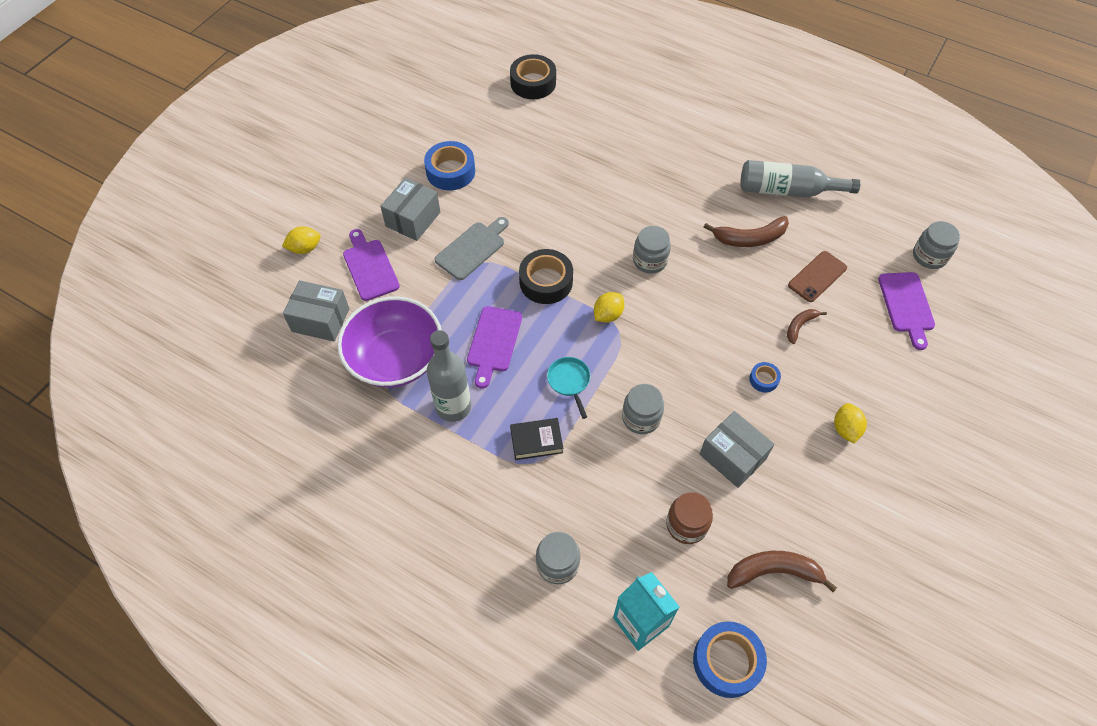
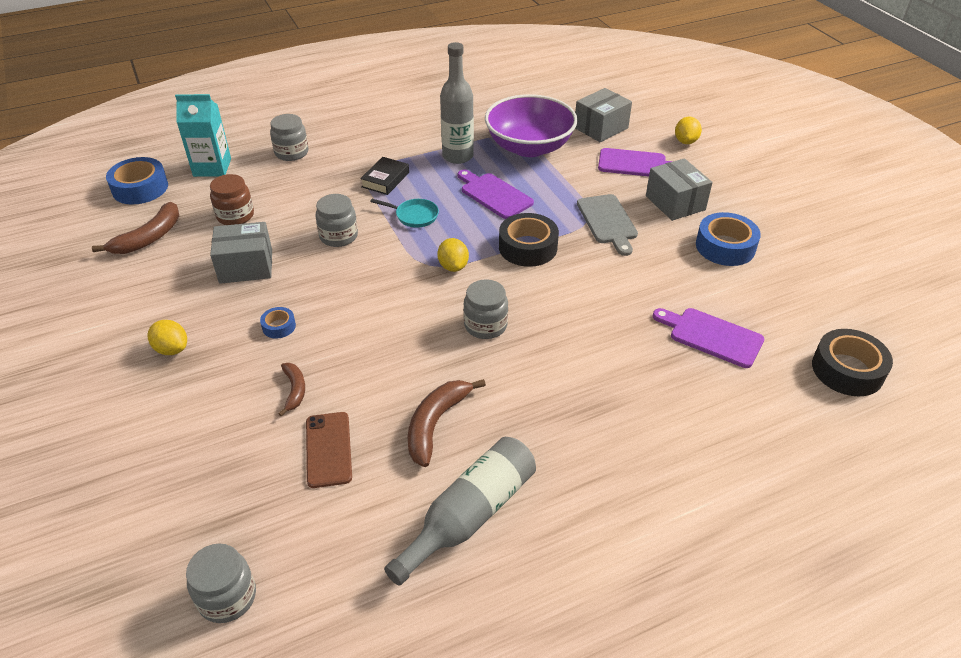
camera: 125 degrees right, 15 degrees down
(906, 305) = (205, 507): purple cutting board -> purple cutting board (711, 336)

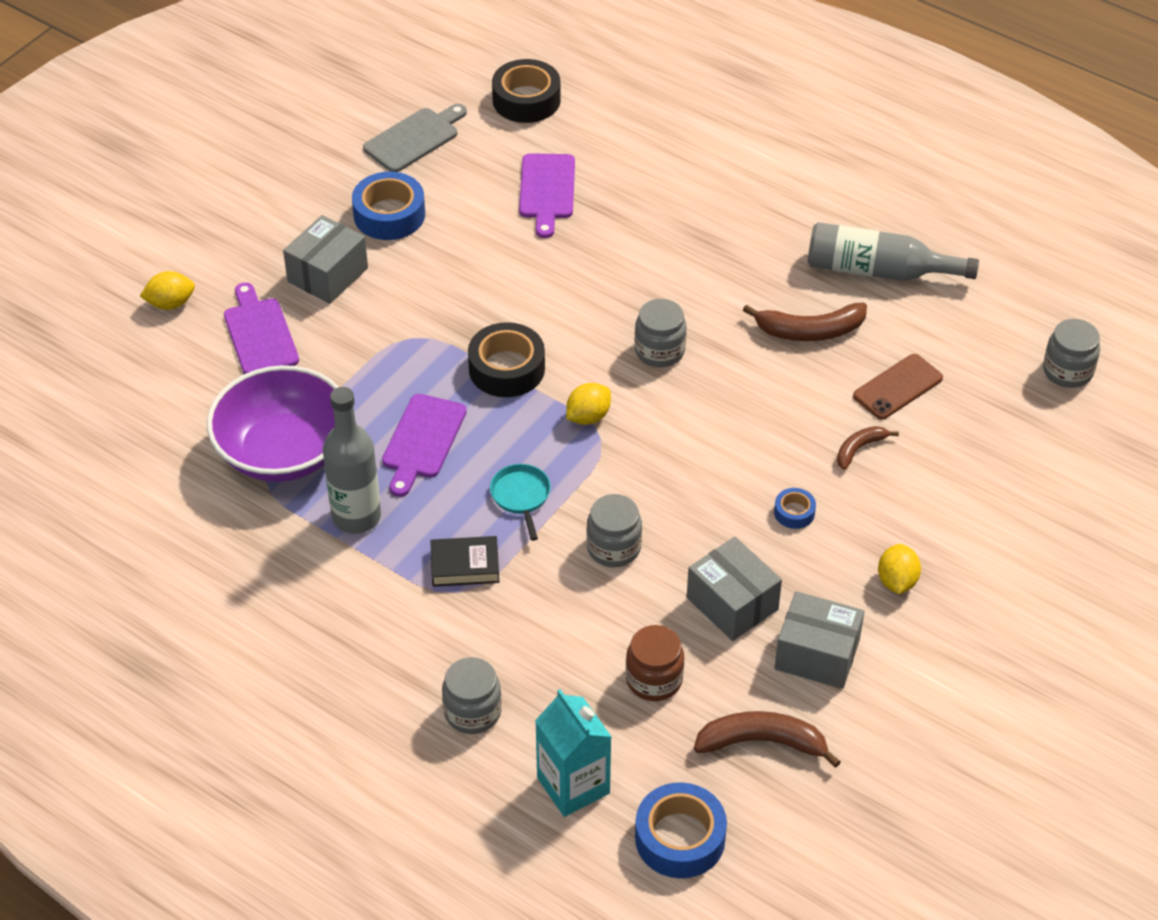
camera: 120 degrees left, 5 degrees up
(601, 128) = (184, 396): grey box -> grey box (817, 654)
(608, 222) = (408, 319): grey cutting board -> grey cutting board (414, 138)

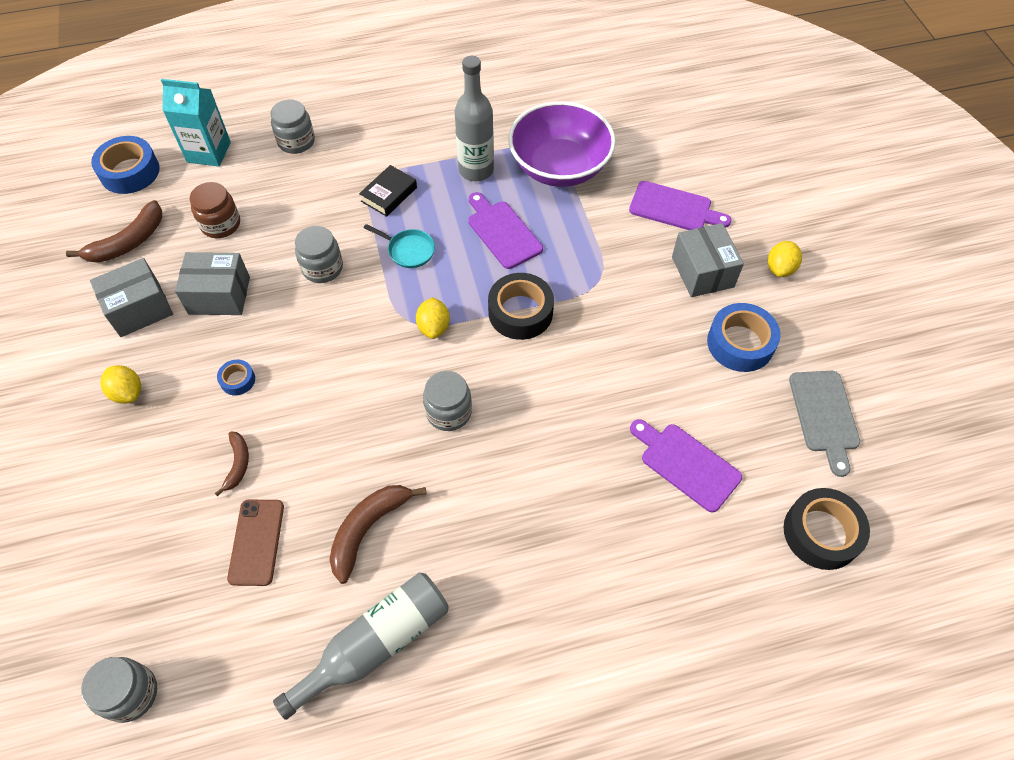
camera: 130 degrees right, 10 degrees up
(170, 303) = (742, 181): yellow lemon -> yellow lemon (780, 268)

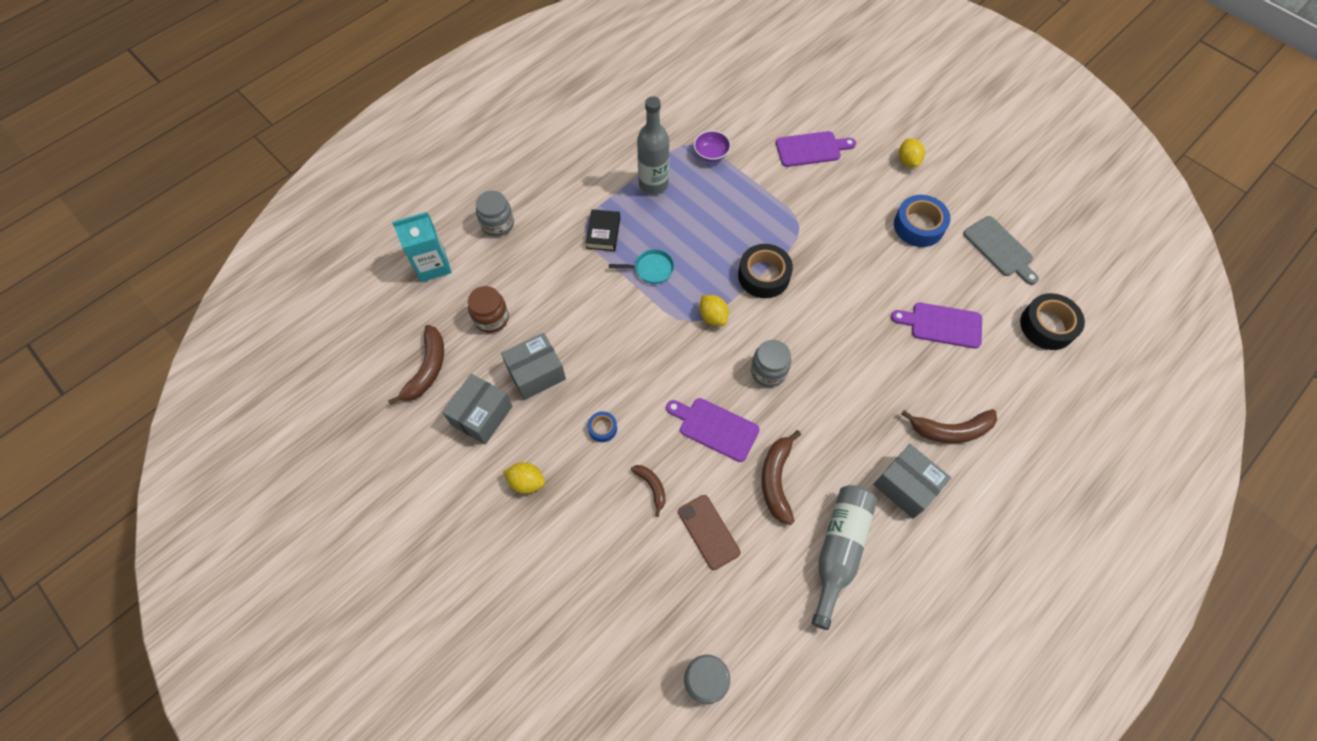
camera: 30 degrees left, 5 degrees up
(130, 172) = (379, 312): blue tape -> none
(322, 268) = (598, 313): grey jar -> none
(502, 232) = (707, 222): purple cutting board -> purple cutting board (715, 428)
(559, 167) = (711, 154): purple bowl -> purple bowl, size x0.43
(607, 587) = (950, 430): none -> brown banana
(702, 272) = (861, 187): grey box -> grey box (906, 486)

